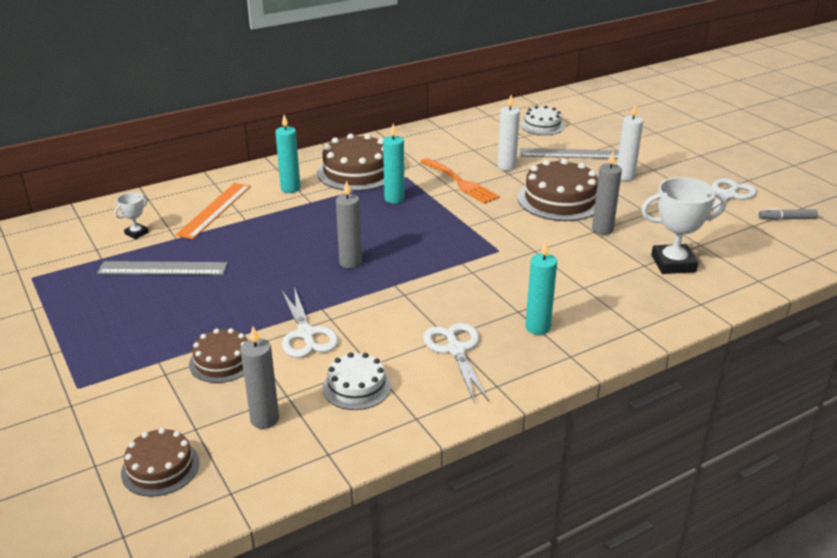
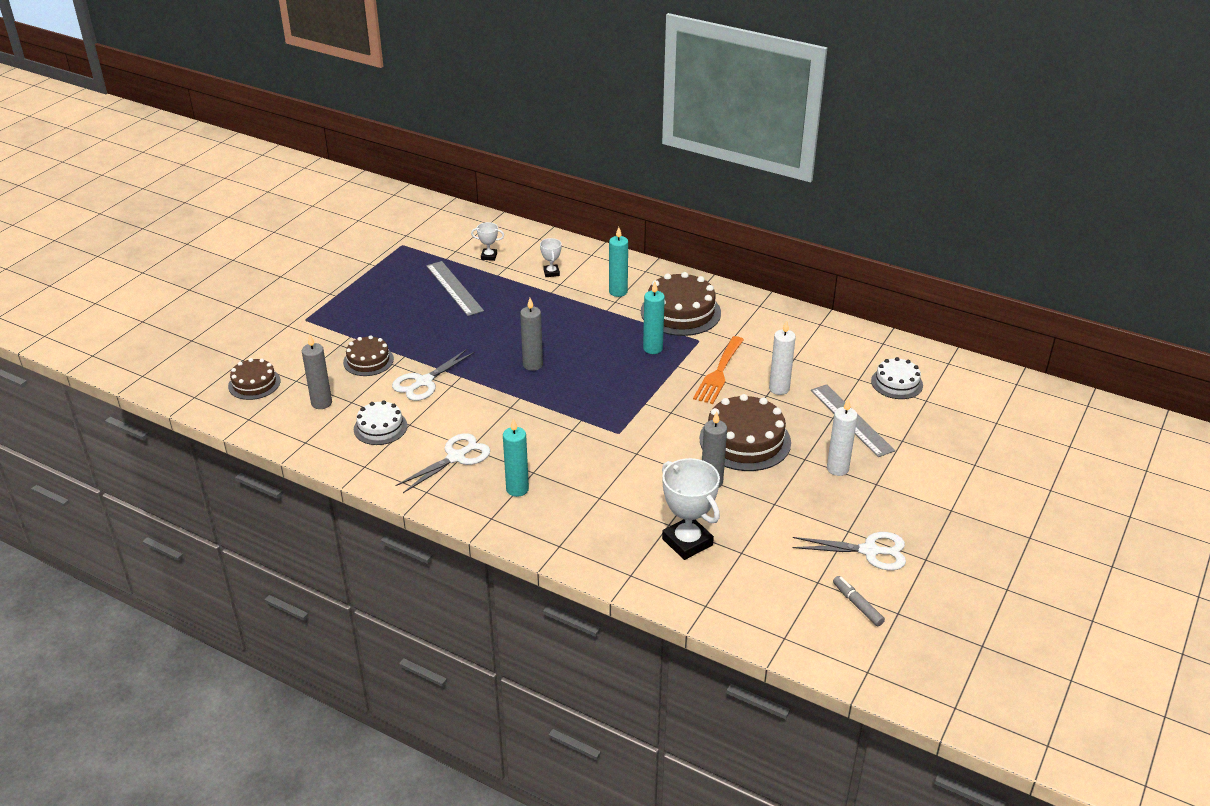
camera: 60 degrees right, 5 degrees up
(214, 210) = (551, 273): orange ruler -> white trophy

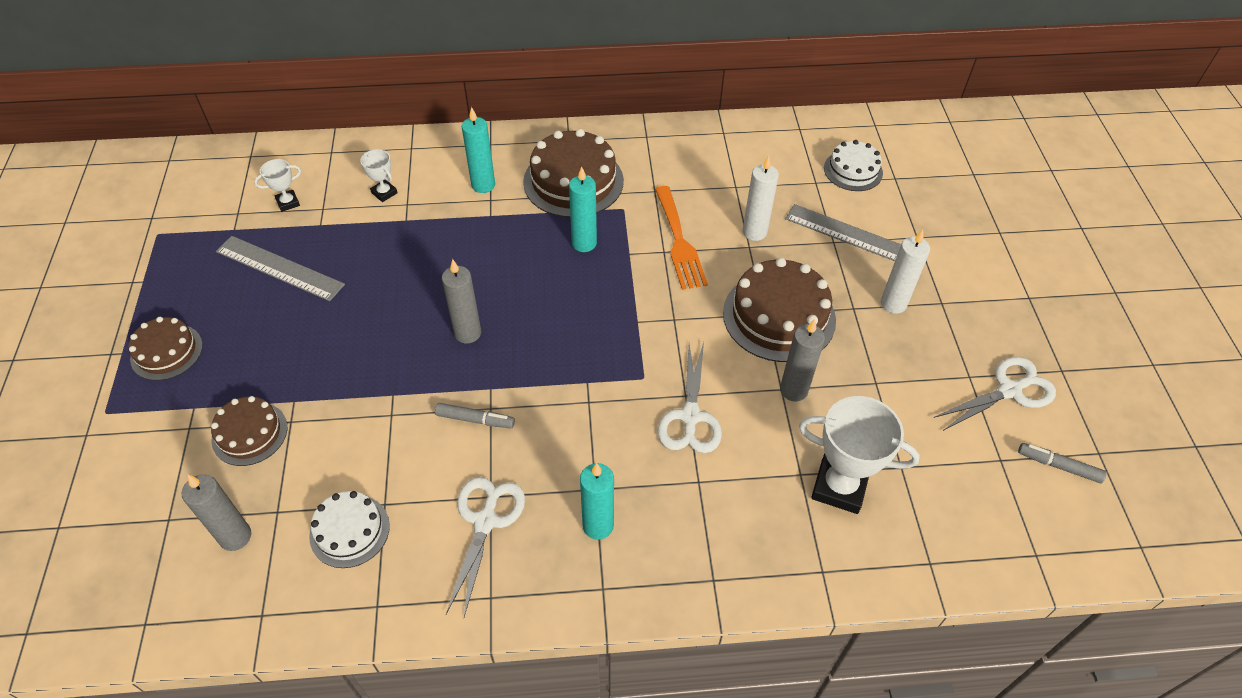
camera: 35 degrees left, 15 degrees up
(254, 383) = (107, 558): brown cake -> brown cake (166, 352)
(424, 382) = (351, 428): white scissors -> white scissors (690, 416)
(496, 408) = (475, 420): none -> grey marker

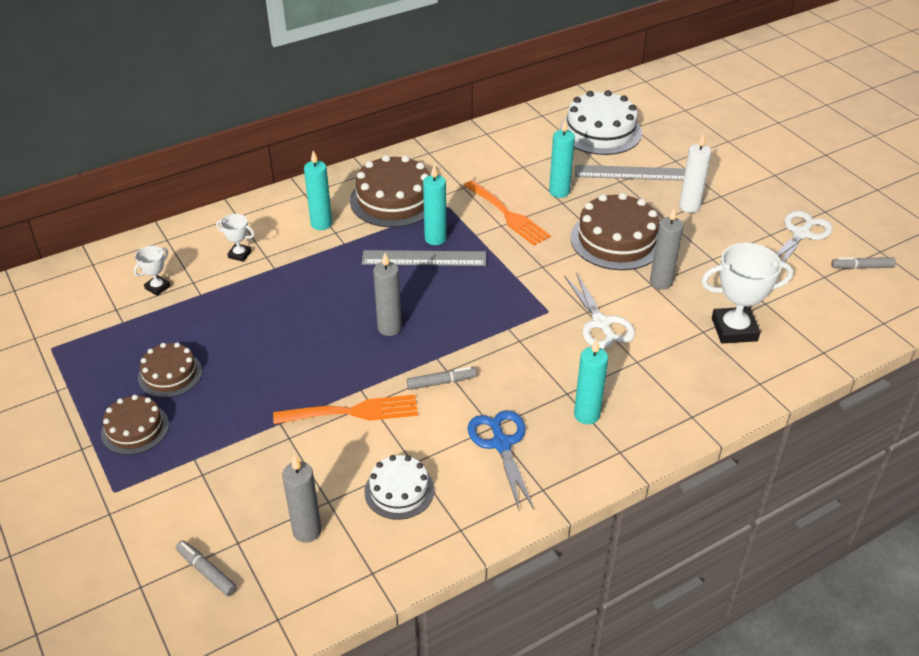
camera: 25 degrees left, 10 degrees down
(121, 539) = (206, 572): none -> grey marker
(249, 433) = (260, 458): brown cake -> brown cake (170, 374)
(280, 268) = (189, 336): grey ruler -> grey ruler (424, 258)
(368, 418) = (353, 412): none -> orange fork
(485, 521) = (501, 444): white scissors -> blue scissors
(754, 232) = (559, 192): white candle -> turquoise candle
(853, 170) = (600, 131): white cake -> white cake, size x1.69

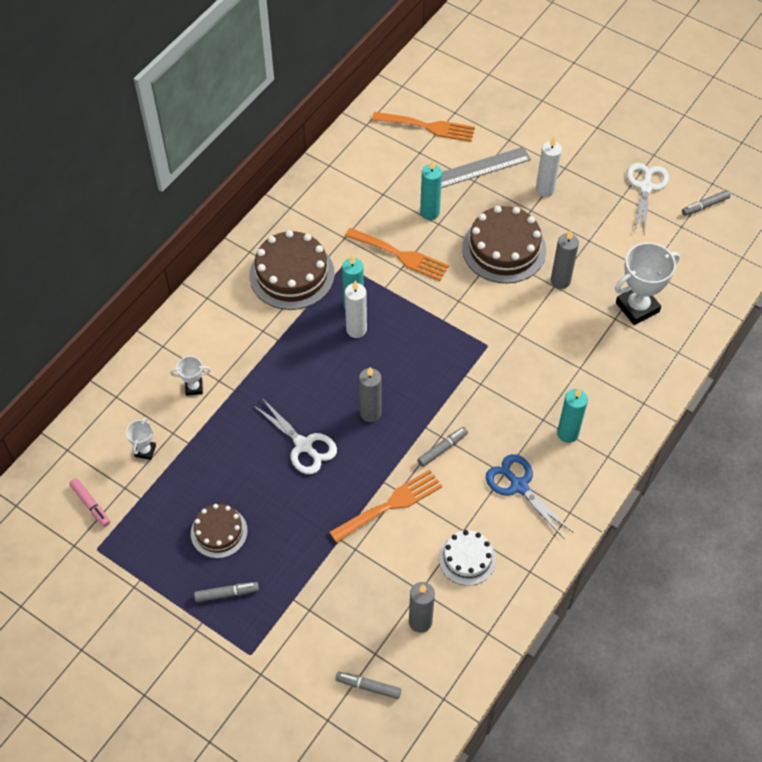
camera: 25 degrees left, 15 degrees up
(76, 312) = (90, 505): none -> pink marker
(135, 429) = (227, 594): brown cake -> grey marker
(321, 224) = (244, 326): turquoise candle -> none
(424, 258) = (356, 329): grey ruler -> white candle
(600, 131) = (428, 127): white cake -> orange fork
(601, 323) = (535, 341): white scissors -> white scissors (303, 445)

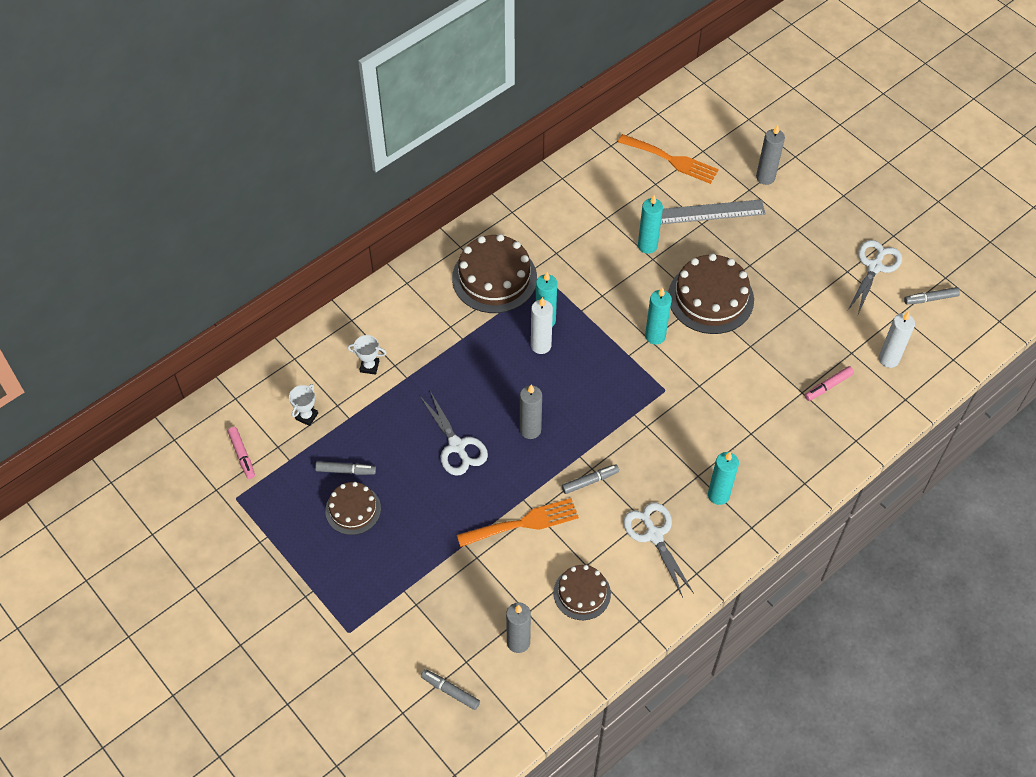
camera: 15 degrees right, 0 degrees up
(227, 594) = (343, 570): grey marker -> grey marker (346, 470)
(400, 255) = (606, 282): orange fork -> none
(462, 296) = (655, 336): none -> turquoise candle
(467, 558) = (582, 593): white cake -> brown cake
(519, 486) = (654, 535): blue scissors -> white scissors
(545, 190) = (770, 247): white candle -> white candle (888, 359)
(560, 281) = (758, 342): grey candle -> grey candle (765, 177)
(637, 307) = (828, 386): white trophy -> pink marker

